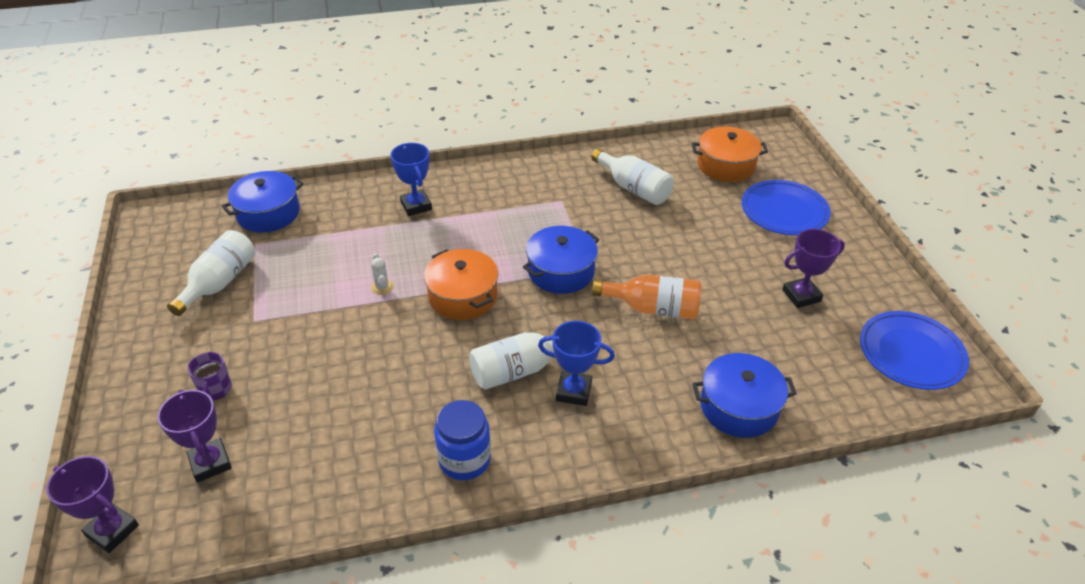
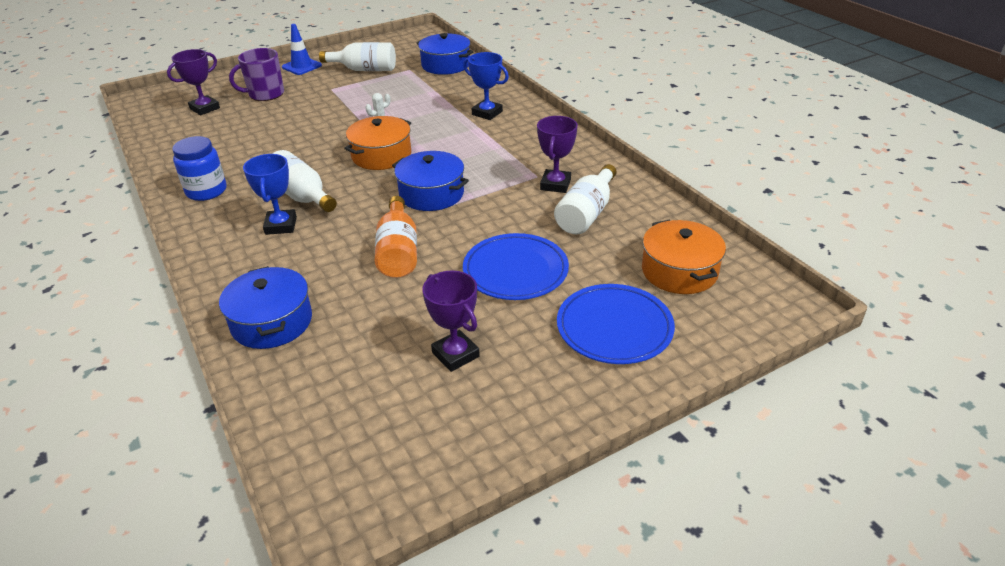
camera: 75 degrees right, 5 degrees down
(112, 530) = (157, 97): purple trophy -> purple trophy (555, 184)
(150, 344) = (302, 66): none -> blue traffic cone
(215, 389) = (265, 94): purple mug -> purple mug, size x1.63
(416, 206) = (487, 113): blue trophy -> blue trophy turned 75 degrees clockwise
(911, 354) = (378, 461): blue plate -> blue plate (515, 271)

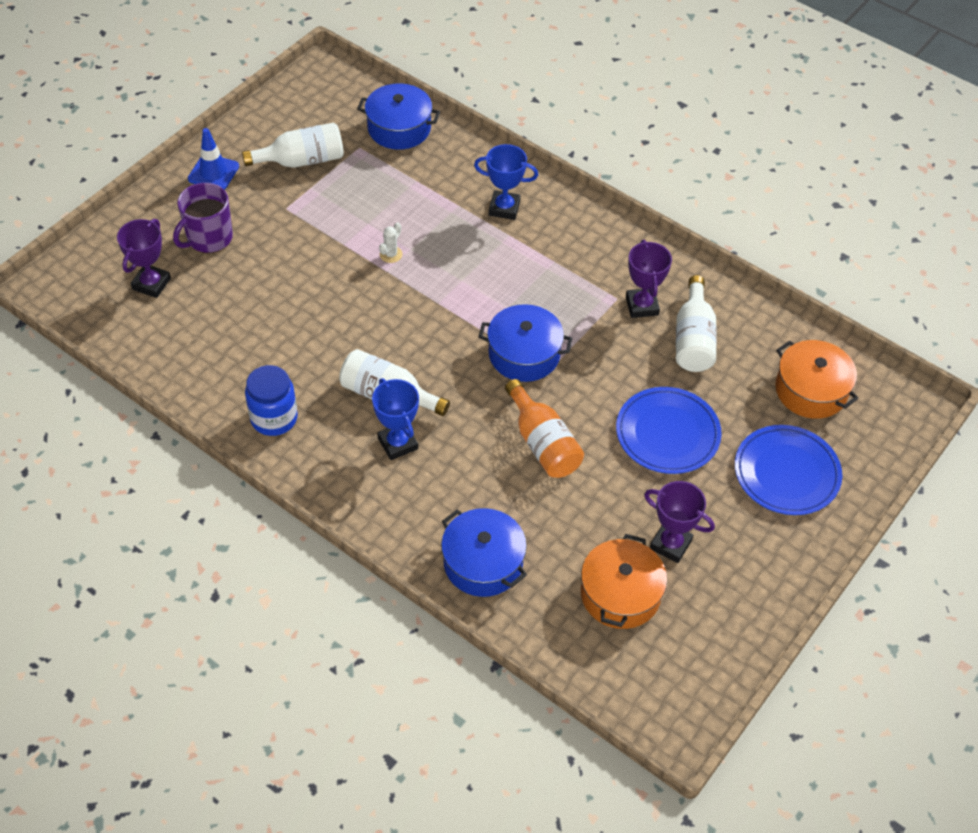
camera: 25 degrees left, 15 degrees up
(381, 155) = (430, 310): orange pot -> orange pot (620, 594)

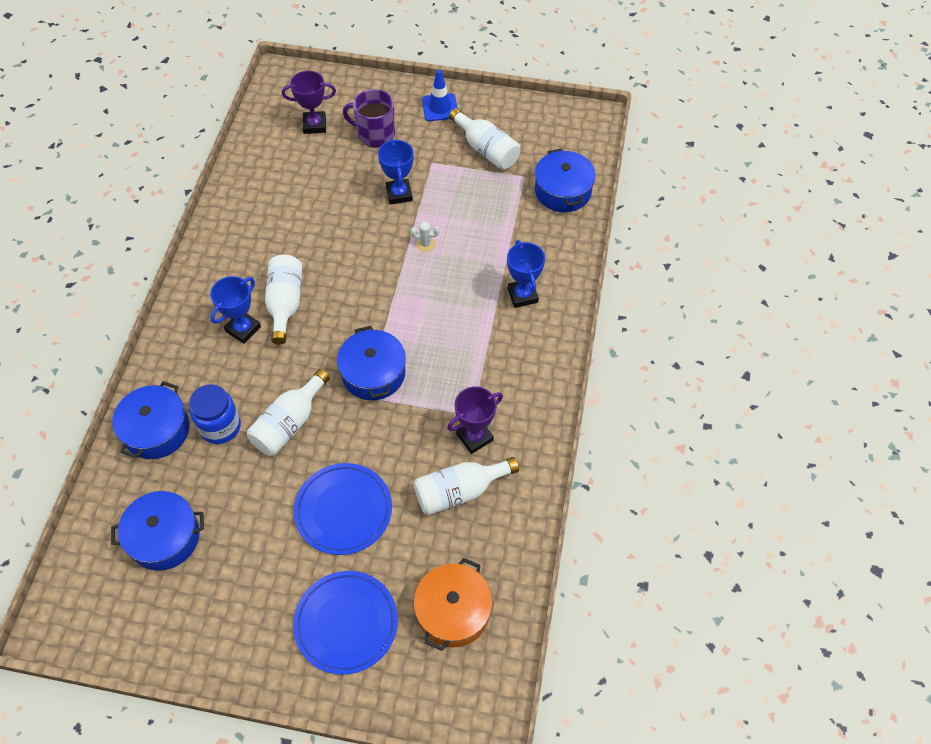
camera: 65 degrees right, 5 degrees up
(274, 418) = (230, 246): blue jar -> blue jar (220, 426)
(308, 250) = (399, 194): none -> blue trophy
(543, 443) = (289, 423): orange bottle -> white bottle
(620, 594) = (164, 537): orange pot -> blue pot
(670, 544) = (229, 556): purple trophy -> none

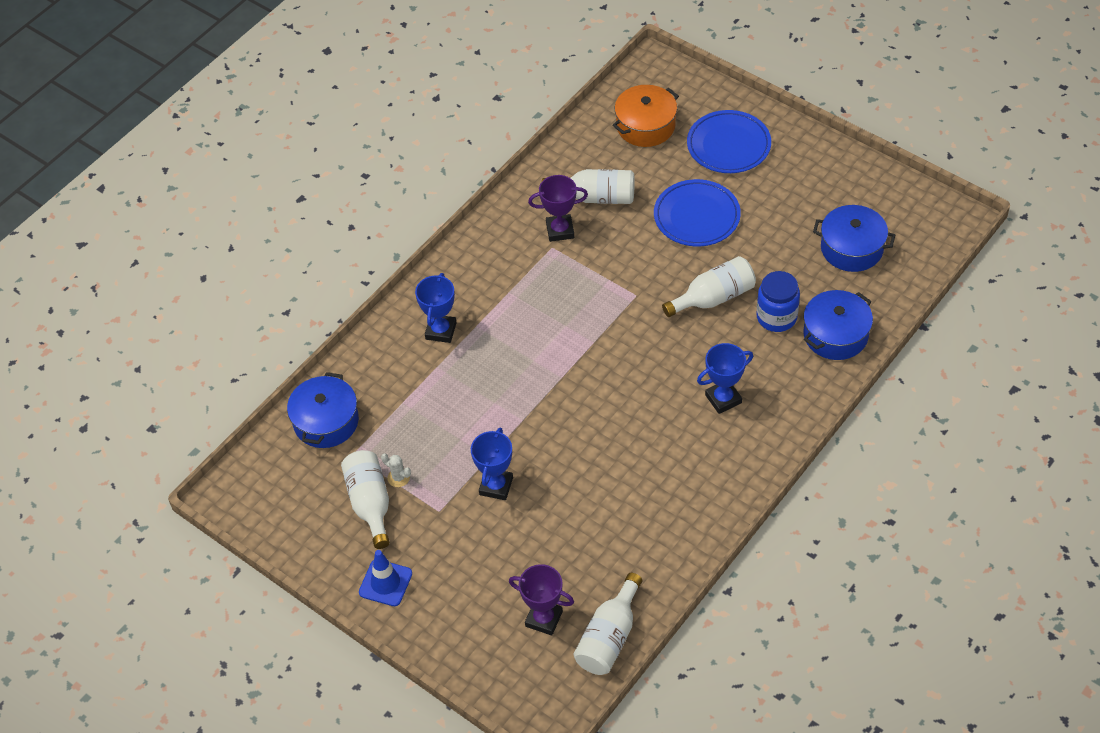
camera: 150 degrees left, 5 degrees down
(285, 303) = (671, 409): white bottle -> white bottle (609, 637)
(373, 373) = (619, 312): blue pot -> none
(375, 134) = (480, 575): purple mug -> none
(425, 244) = (501, 418): white cactus -> white cactus (398, 477)

